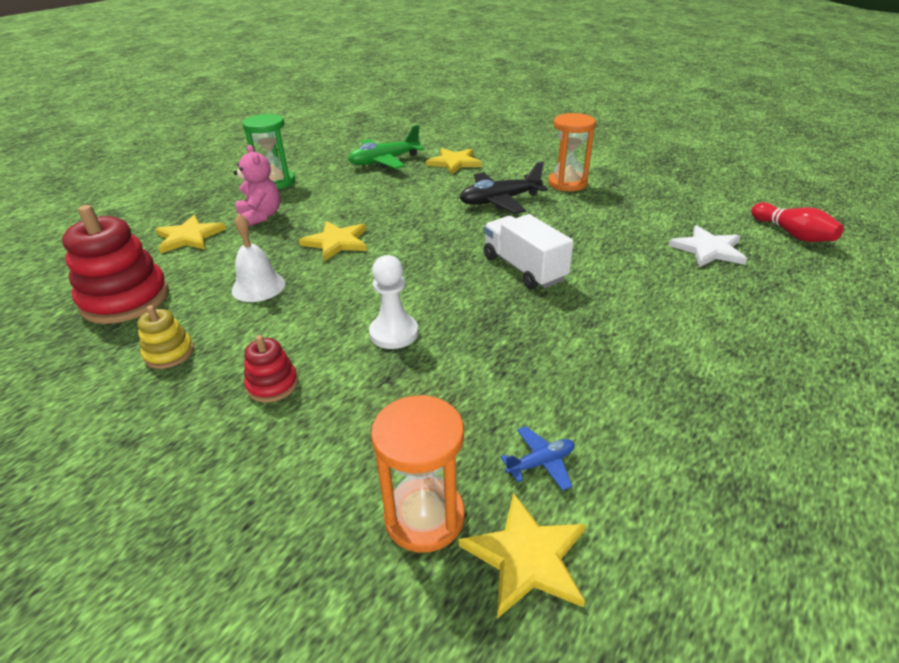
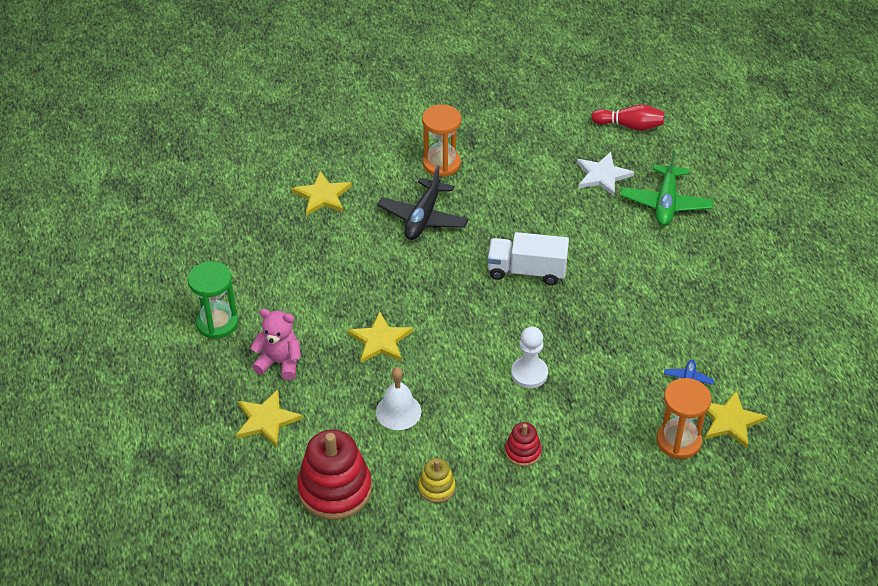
camera: 50 degrees left, 10 degrees up
(384, 161) = (262, 234): green plane -> green plane (666, 203)

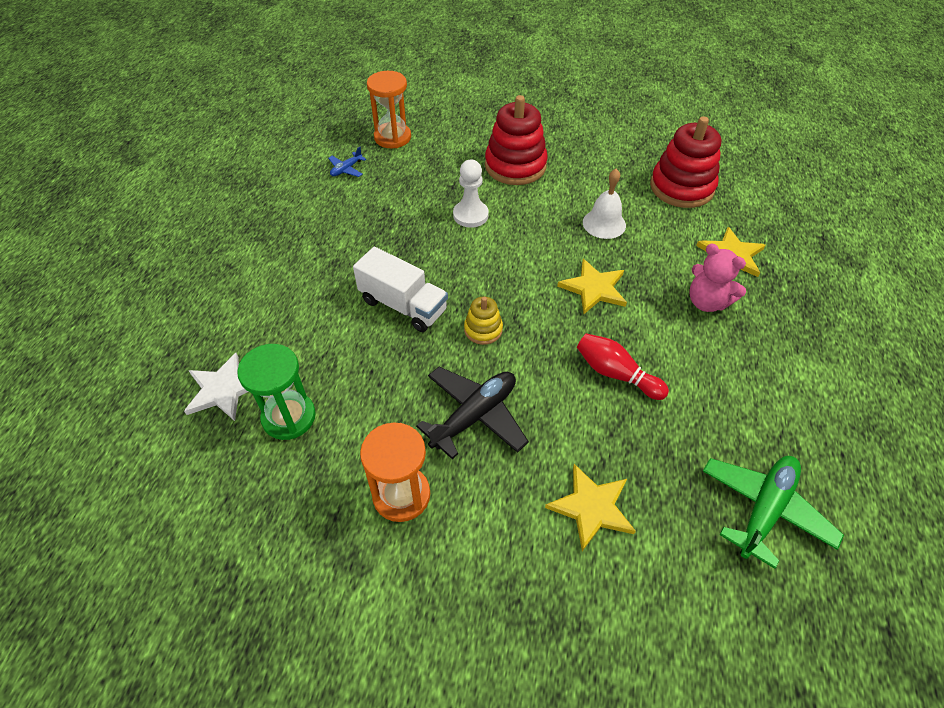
camera: 155 degrees left, 5 degrees up
(217, 323) = (771, 369): green hourglass -> green hourglass (289, 417)
(436, 487) = (597, 165): yellow stacking toy -> yellow stacking toy (483, 329)
(523, 452) = (515, 166): red stacking toy -> red stacking toy, size x1.99
(630, 126) = (116, 452): red bowling pin -> red bowling pin (616, 374)
(666, 203) = (195, 326): green plane -> green plane (764, 510)
(730, 421) = (343, 137): yellow star -> none

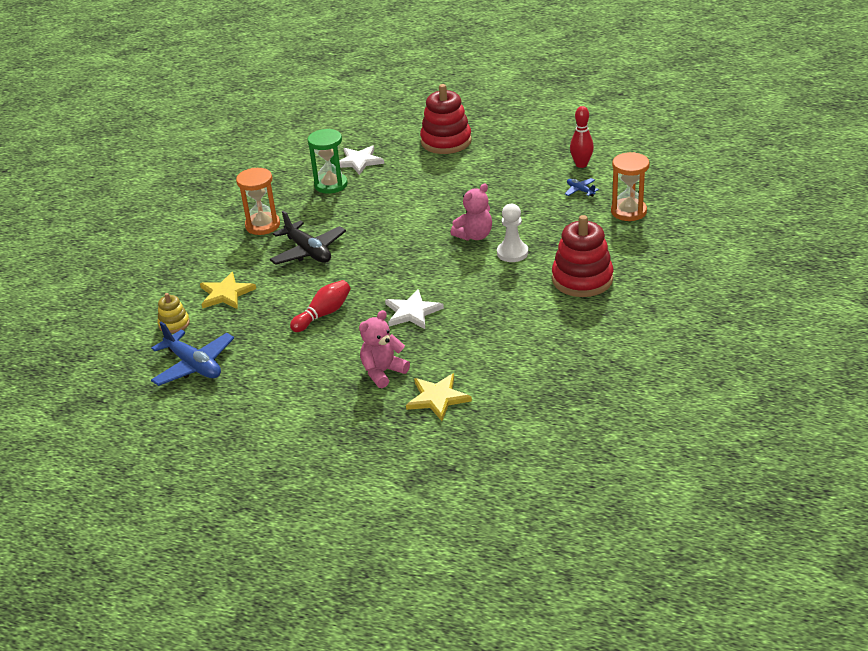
camera: 100 degrees right, 15 degrees down
(289, 169) = (581, 164): none -> red bowling pin
(403, 305) = (414, 222): white truck -> none
(435, 247) = (474, 236): none -> pink teddy bear
(483, 329) = (382, 256): yellow stacking toy -> yellow stacking toy (174, 324)
(594, 288) = (412, 312): yellow star -> white star
(604, 223) = (492, 325): white bell -> none
(681, 187) = (541, 382): red stacking toy -> red stacking toy (446, 141)
(764, 510) = (194, 365): green plane -> blue plane

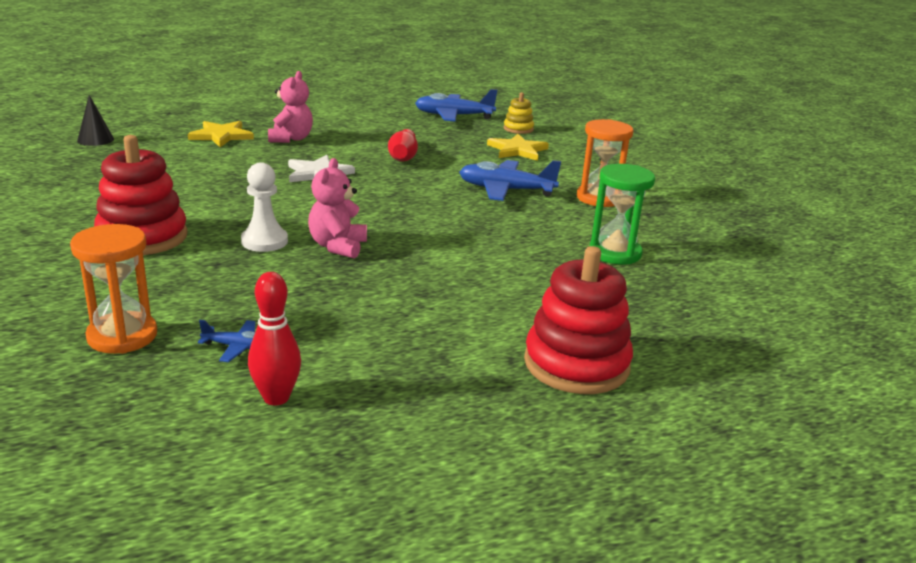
camera: 135 degrees right, 10 degrees down
(308, 251) = (505, 190): black plane -> blue plane
(359, 161) = (642, 291): white star -> none
(553, 429) = (95, 140): none -> black cone

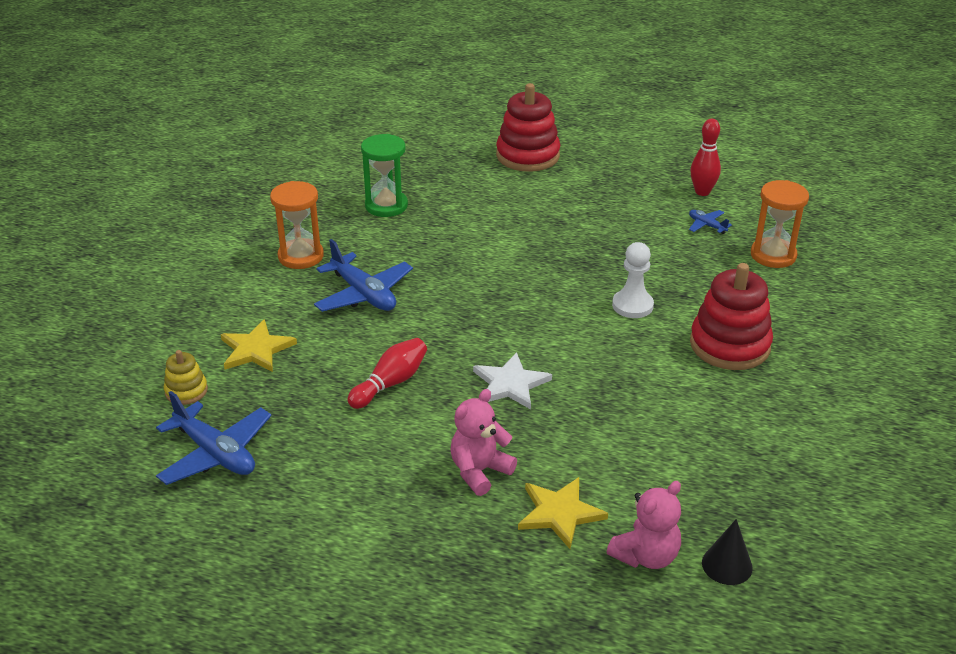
camera: 140 degrees left, 10 degrees up
(337, 246) = (580, 280): pink teddy bear -> pink teddy bear (646, 556)

